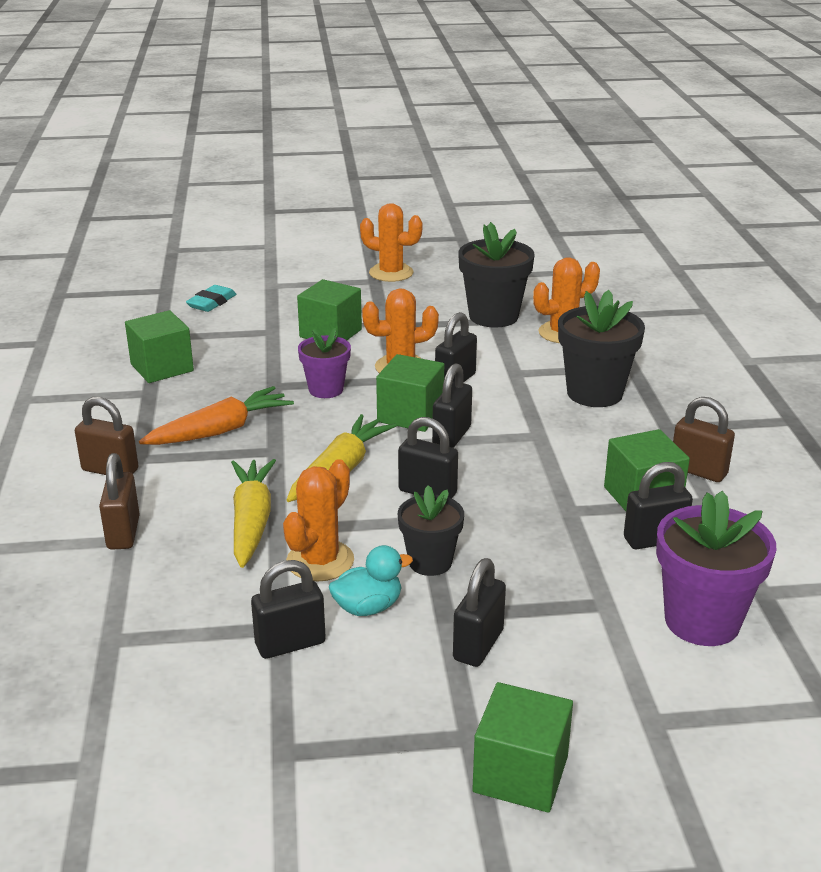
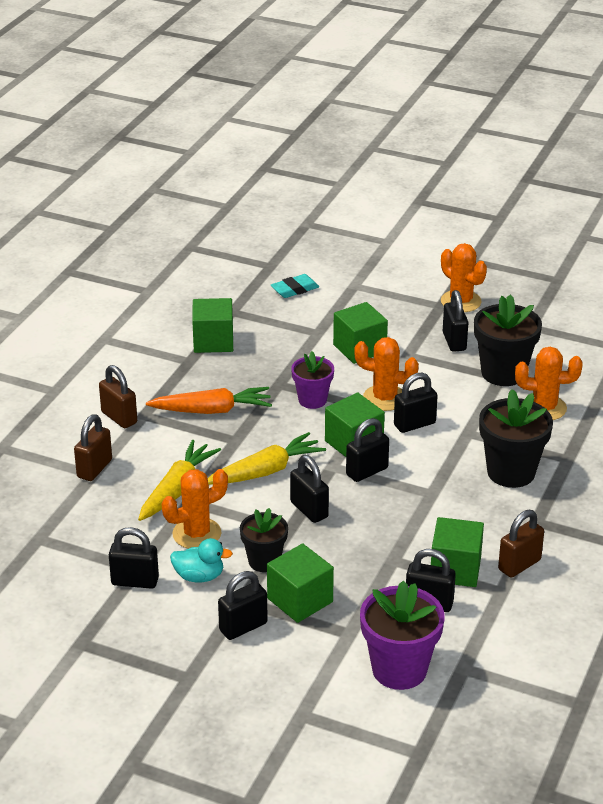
camera: 30 degrees right, 5 degrees up
(419, 304) = (454, 341): none -> black padlock
(520, 774) = (196, 710): green cube -> green cube (300, 600)
(698, 471) = (519, 565): brown padlock -> brown padlock turned 75 degrees clockwise

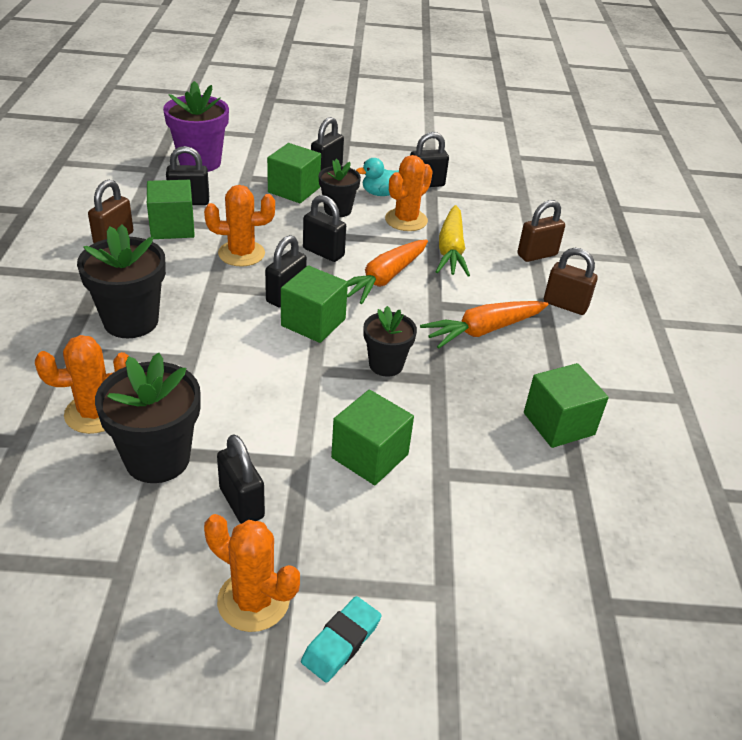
camera: 155 degrees right, 5 degrees up
(94, 469) = (537, 255): brown padlock -> brown padlock turned 60 degrees clockwise
(265, 471) = (384, 278): yellow carrot -> orange carrot
(295, 289) = (527, 554): turquoise eraser -> turquoise eraser (341, 642)
(312, 400) = (386, 365): purple flower pot -> black flower pot
(385, 398) = (303, 385): orange cactus -> orange cactus (241, 253)
(414, 424) = (255, 357): black padlock -> none

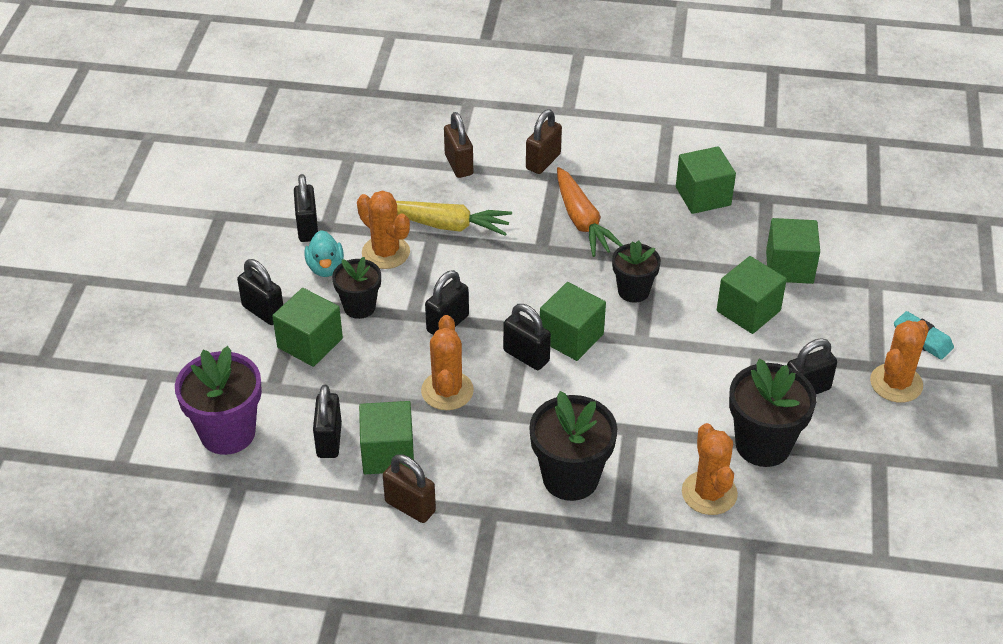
camera: 80 degrees left, 5 degrees up
(384, 278) = (498, 280): orange carrot -> none
(455, 499) = (789, 267): none -> green cube

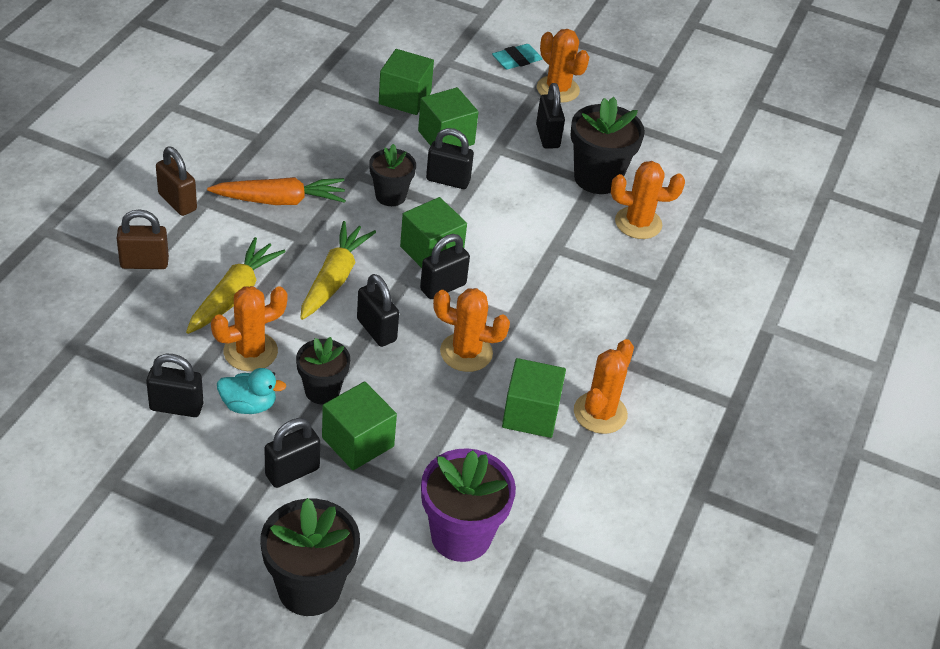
camera: 80 degrees left, 0 degrees up
(329, 440) = (499, 455): black padlock -> black padlock (448, 180)
(410, 506) = (600, 413): brown padlock -> orange cactus
(499, 281) = (334, 279): none -> yellow carrot
(570, 478) = (598, 299): black flower pot -> black flower pot (309, 589)
(703, 196) = (289, 117): green cube -> none

